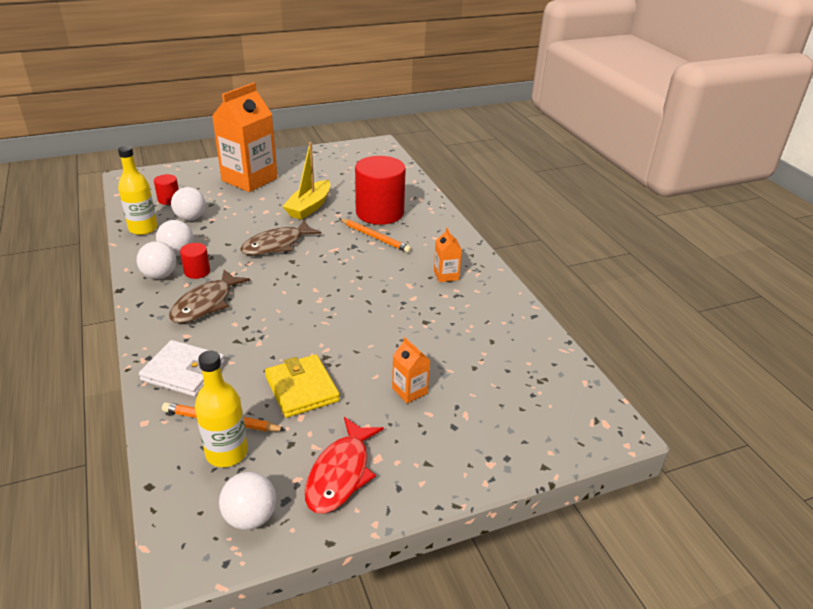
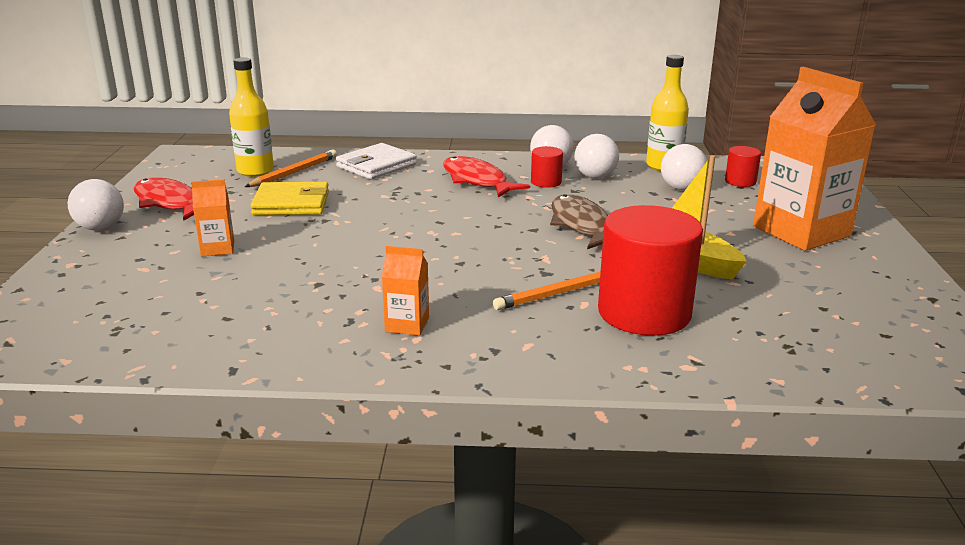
camera: 115 degrees right, 10 degrees down
(206, 304) = (477, 181): brown fish -> red fish
(250, 517) = (181, 172): white ball -> white ball (100, 228)

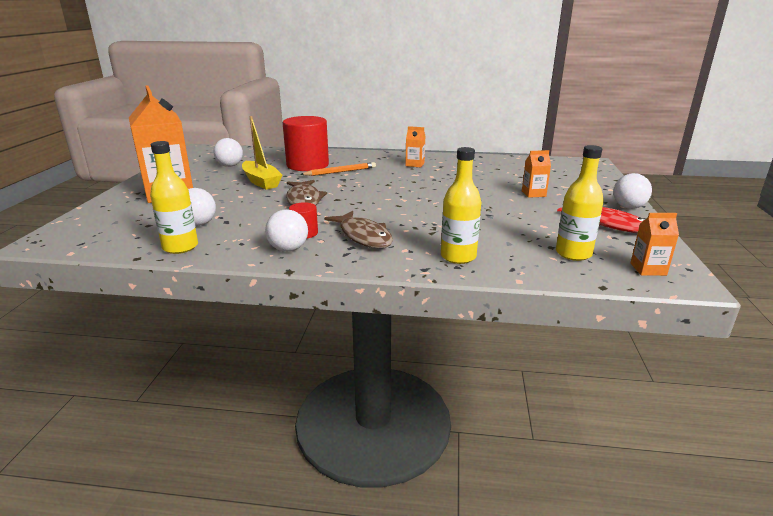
camera: 175 degrees left, 0 degrees up
(199, 161) = (648, 269): none -> orange carton
(291, 203) = (511, 220): yellow wallet -> none
(294, 172) = (534, 251): orange pencil -> none
(376, 165) = (458, 257): white wallet -> yellow bottle
(477, 181) = (363, 236): red fish -> brown fish
(595, 177) = (257, 237): white ball -> white ball (230, 166)
(740, 181) = (140, 229): red cylinder -> none

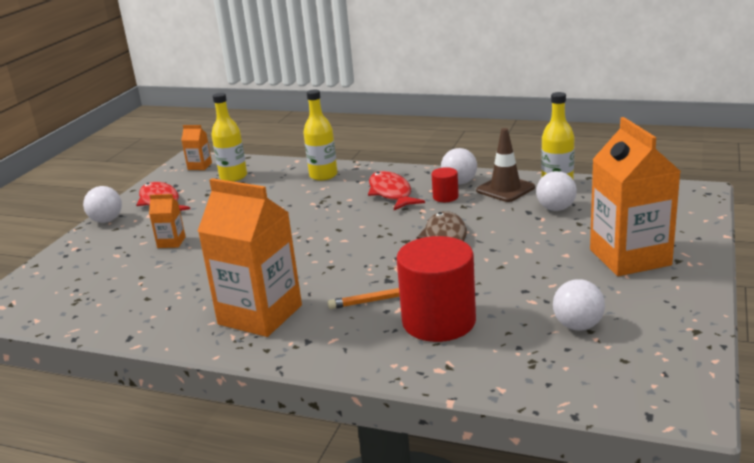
camera: 165 degrees left, 0 degrees up
(239, 242) = (505, 189): none -> brown traffic cone
(261, 182) = (508, 277): yellow boat -> none
(363, 236) = (391, 193): brown fish -> red fish
(415, 164) = (260, 315): orange carton -> orange carton, size x2.29

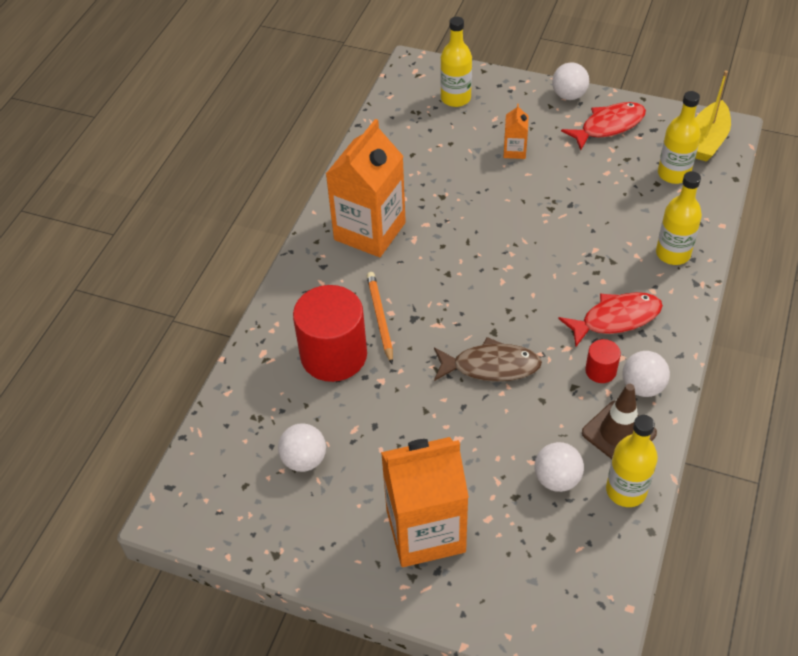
camera: 90 degrees right, 25 degrees up
(70, 278) = (455, 98): none -> yellow bottle
(199, 166) = (707, 140): orange carton -> yellow boat

